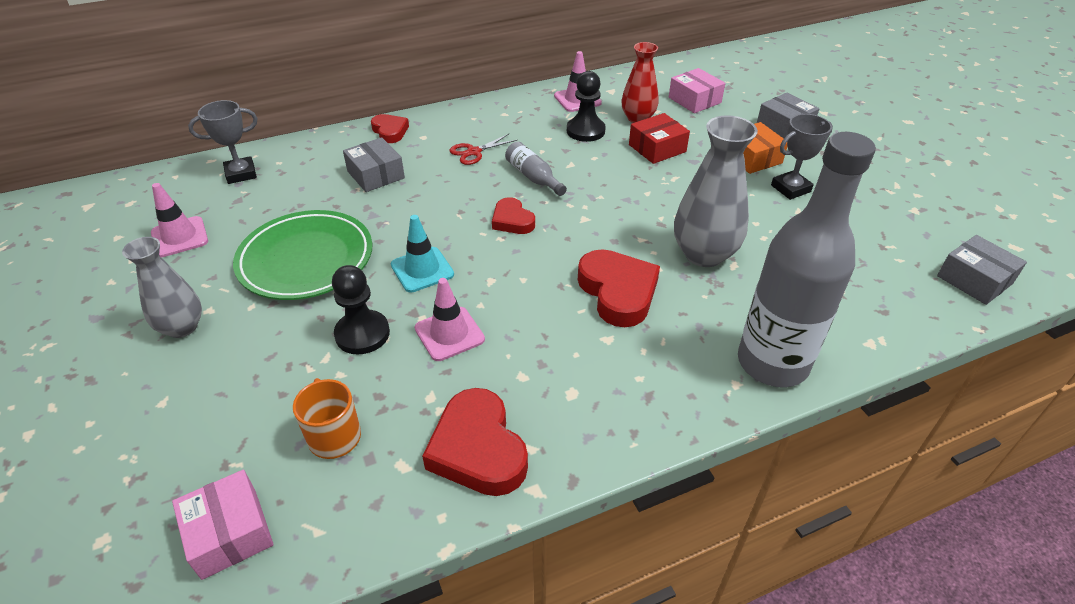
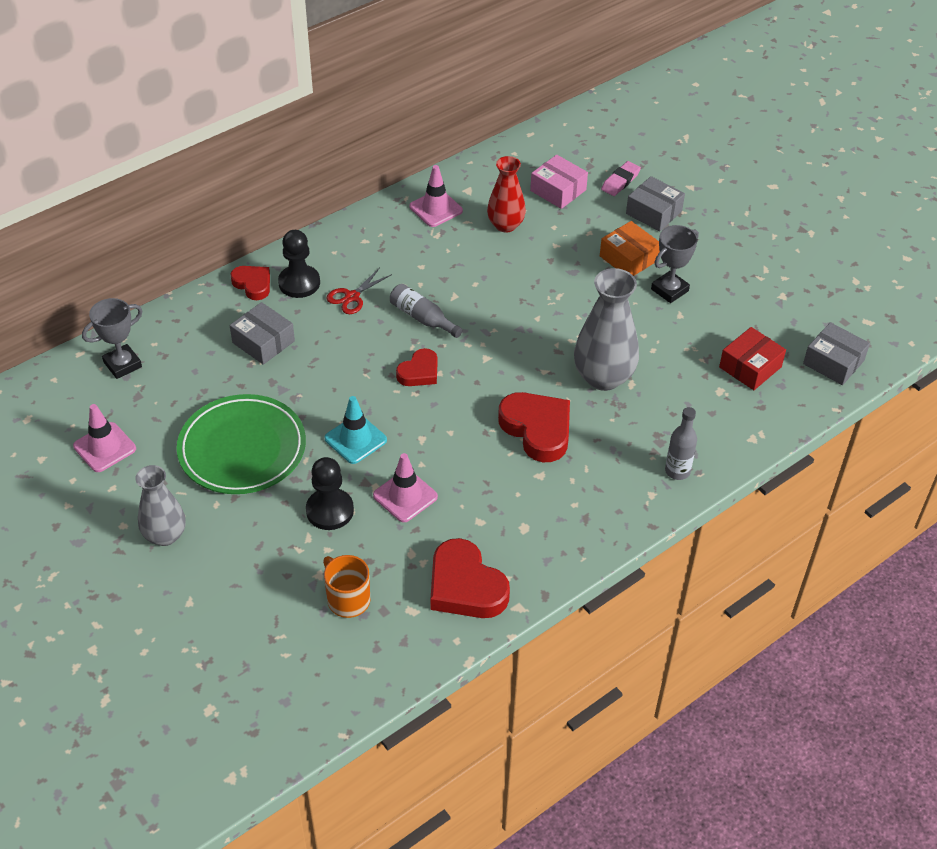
camera: 15 degrees left, 5 degrees up
(229, 533) = (304, 684): pink box -> none
(512, 220) = (419, 372): red heart -> red heart turned 90 degrees counterclockwise
(585, 131) = (457, 250): black pawn -> black pawn (299, 283)
(657, 148) = (534, 261): red box -> red box (750, 367)
(755, 101) = (620, 181): none -> pink eraser
(772, 363) = (677, 471): grey bottle -> grey bottle, size x0.43

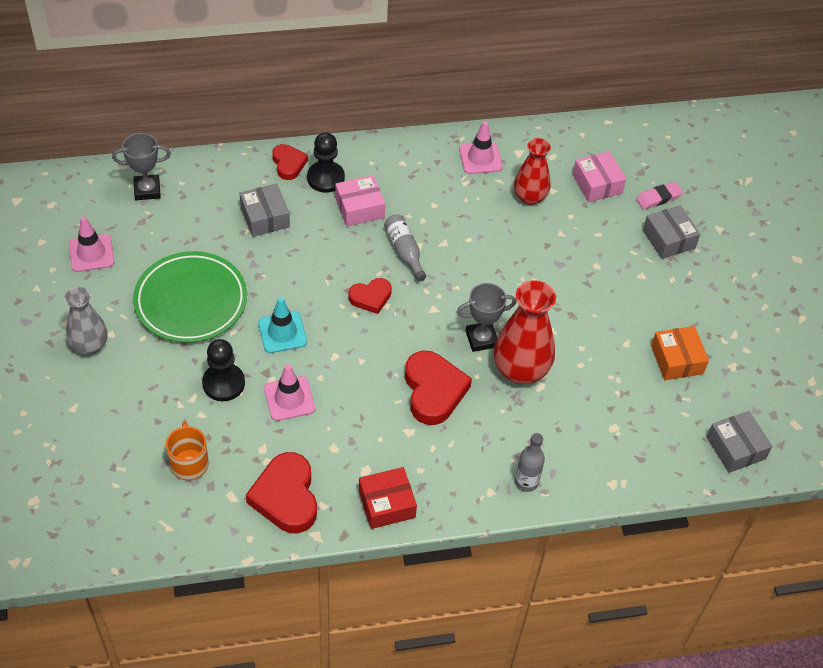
camera: 25 degrees right, 5 degrees up
(352, 297) = (360, 208): red scissors -> pink box
(603, 377) = (520, 370): grey vase -> red vase
(628, 258) = (616, 272): orange box -> orange box (677, 360)
(669, 290) = (633, 317): grey trophy -> grey trophy (481, 339)
(750, 367) = (656, 418): red box -> red box (386, 504)

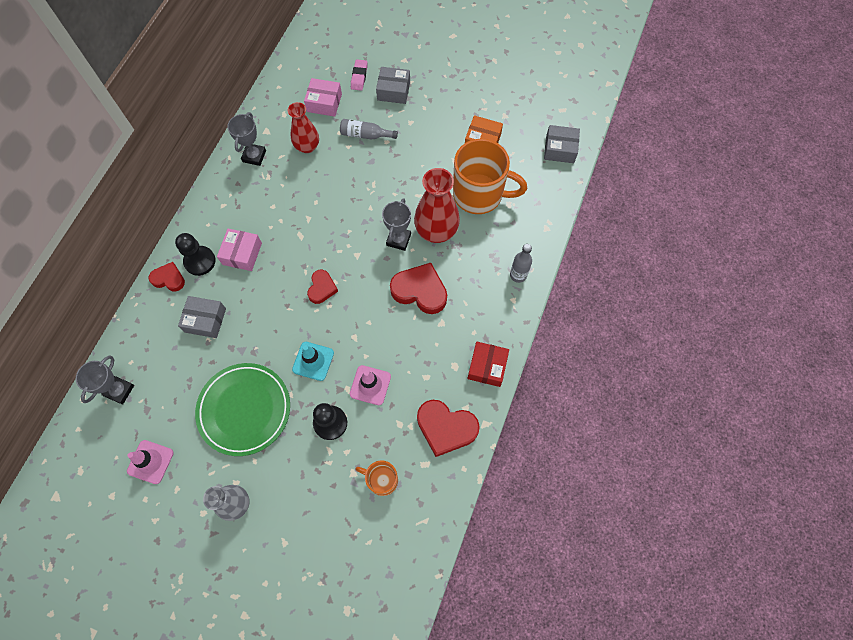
camera: 55 degrees left, 15 degrees up
(404, 251) = (298, 246): grey bottle -> grey bottle (365, 135)
(480, 158) = (254, 156): pink traffic cone -> grey trophy
(602, 391) = (479, 194): none -> orange mug

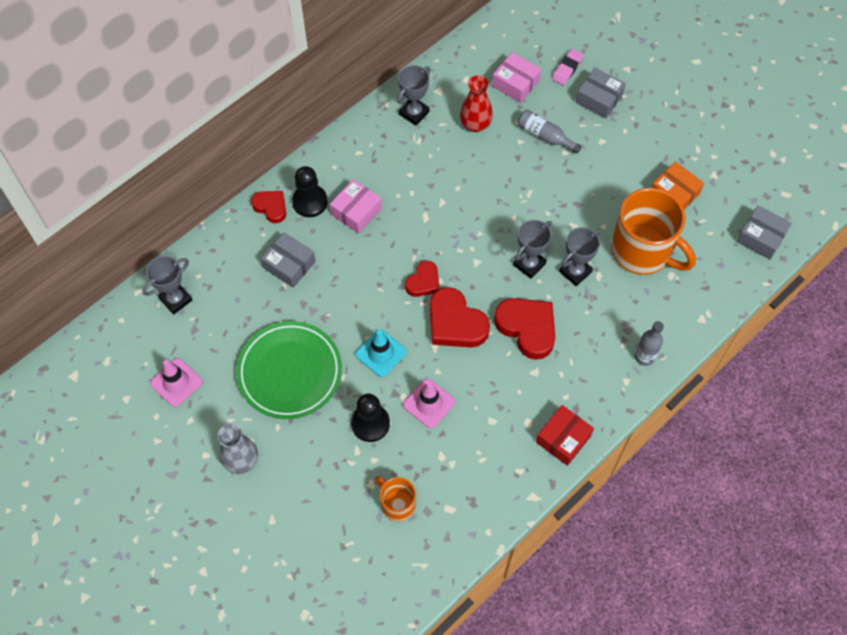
camera: 25 degrees right, 5 degrees down
(436, 231) = (575, 271): red vase -> grey trophy
(446, 428) = (488, 482): red heart -> red heart (455, 323)

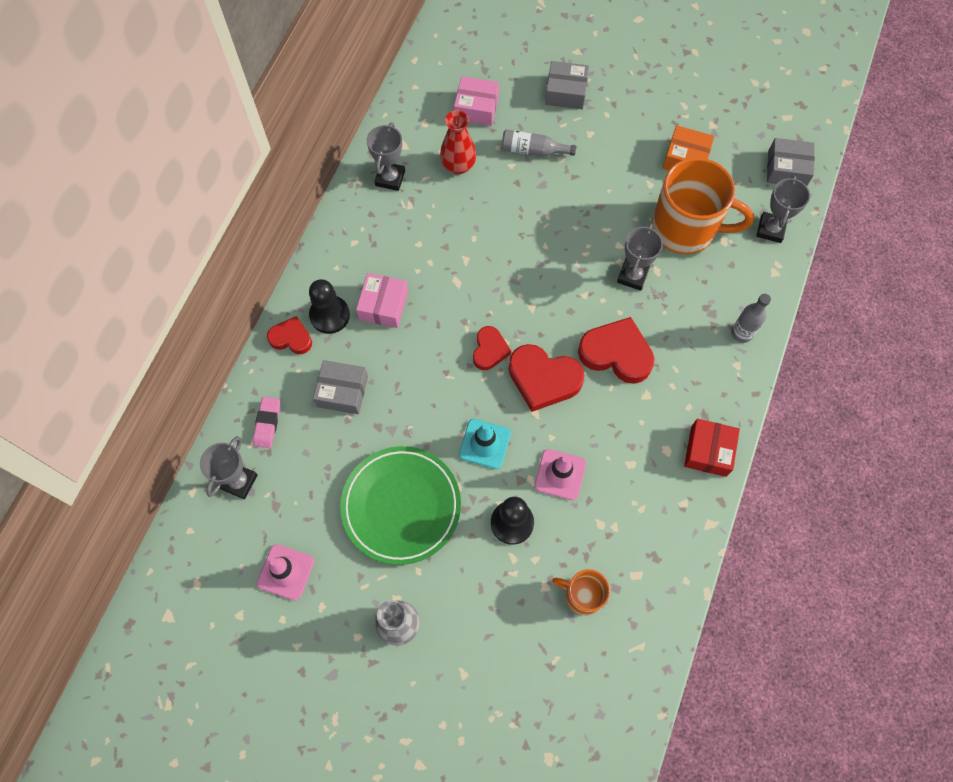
camera: 25 degrees left, 5 degrees up
(529, 264) = (584, 287): grey trophy -> grey trophy (770, 229)
(567, 69) = (519, 73): pink eraser -> pink eraser (267, 423)

